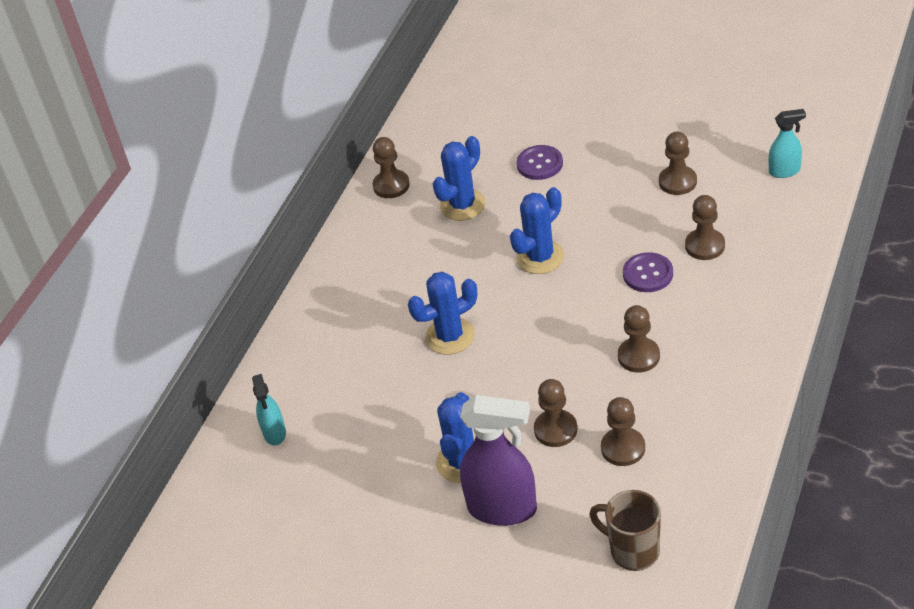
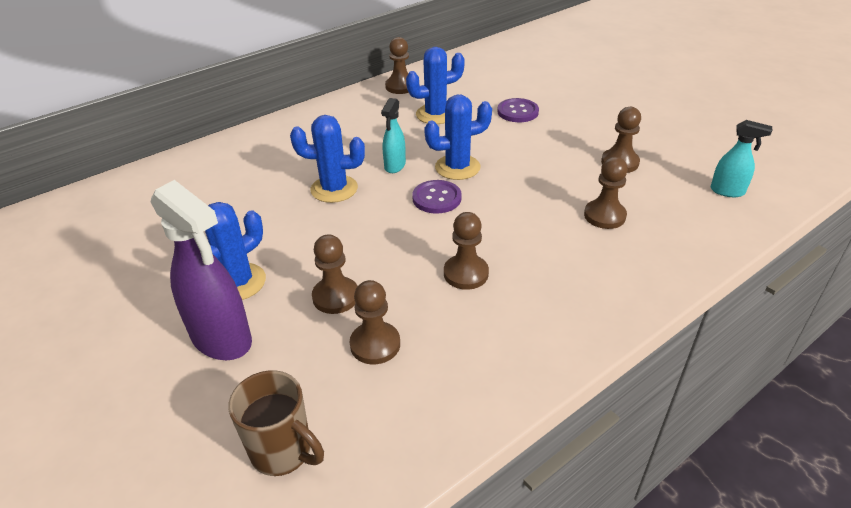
camera: 25 degrees right, 5 degrees down
(275, 433) = (145, 194): turquoise spray bottle -> turquoise spray bottle (395, 166)
(633, 551) = (283, 452): brown mug -> brown mug turned 150 degrees clockwise
(648, 274) = (534, 215): purple button -> purple button (436, 198)

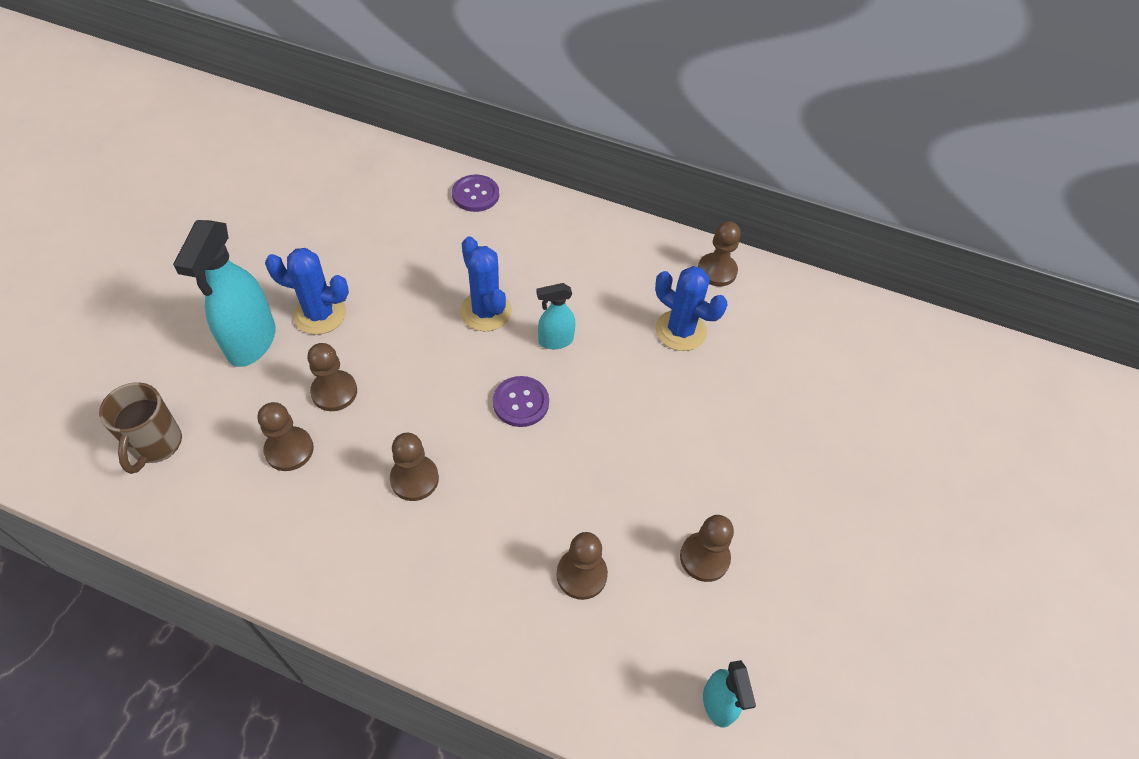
camera: 55 degrees right, 15 degrees up
(222, 339) = (251, 342): purple spray bottle -> turquoise spray bottle
(457, 167) = (588, 397): blue cactus -> none
(517, 112) = (746, 408): purple button -> purple button (475, 194)

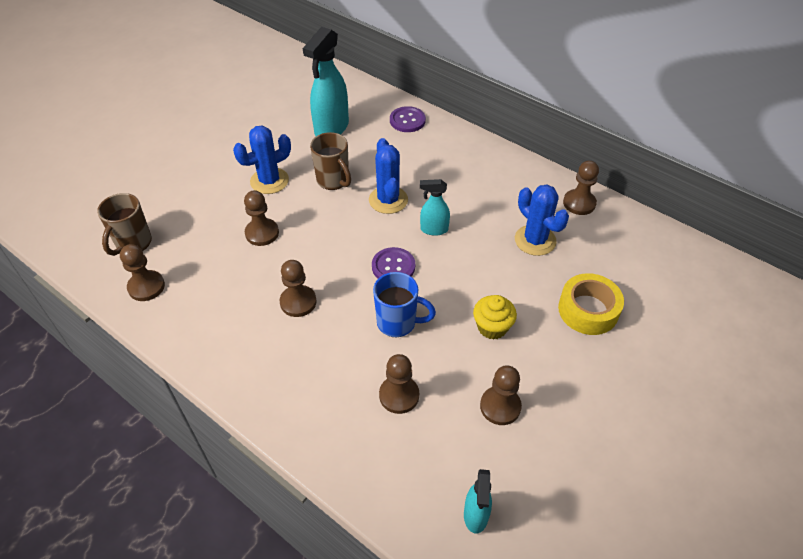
camera: 20 degrees right, 5 degrees down
(251, 342) = (217, 191): turquoise spray bottle -> turquoise spray bottle (331, 128)
(289, 450) = (218, 264): brown pawn -> brown pawn (146, 287)
(320, 314) = (269, 181): blue cactus -> blue cactus turned 60 degrees counterclockwise
(406, 297) = (333, 180): none -> brown mug
(550, 478) = (398, 323): none -> blue mug
(664, 457) = (492, 327): none -> yellow cupcake
(767, 409) = (588, 310): none -> yellow tape

